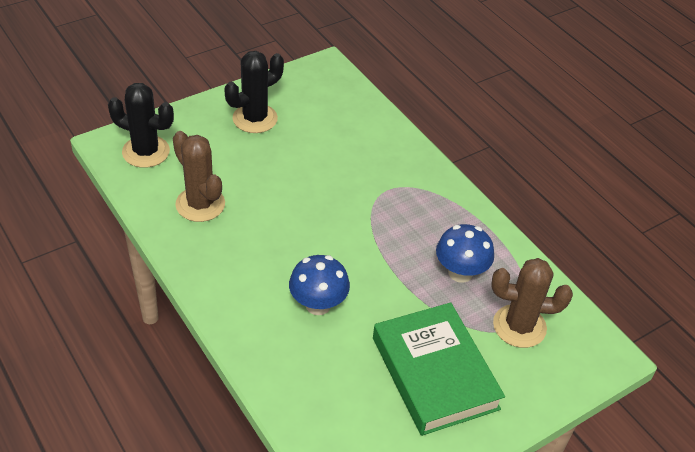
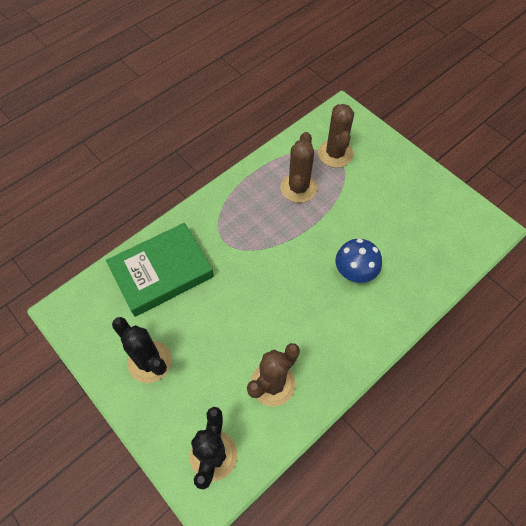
camera: 95 degrees left, 15 degrees up
(434, 373) = (388, 197): green book -> green book (162, 272)
(460, 273) = (298, 188): blue mushroom -> brown cactus

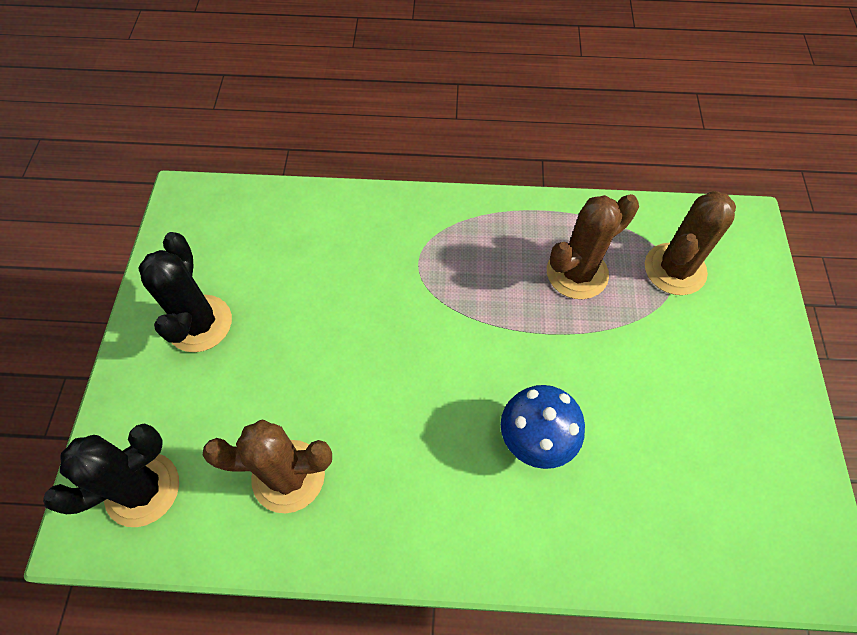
camera: 45 degrees right, 0 degrees up
(162, 272) = (315, 240): green book -> none

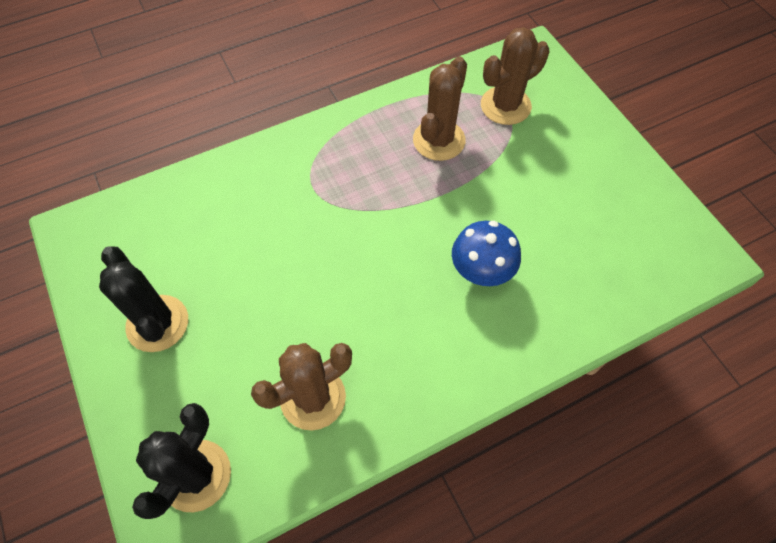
camera: 30 degrees left, 0 degrees up
(675, 269) = (505, 106): brown cactus -> brown cactus turned 45 degrees clockwise

